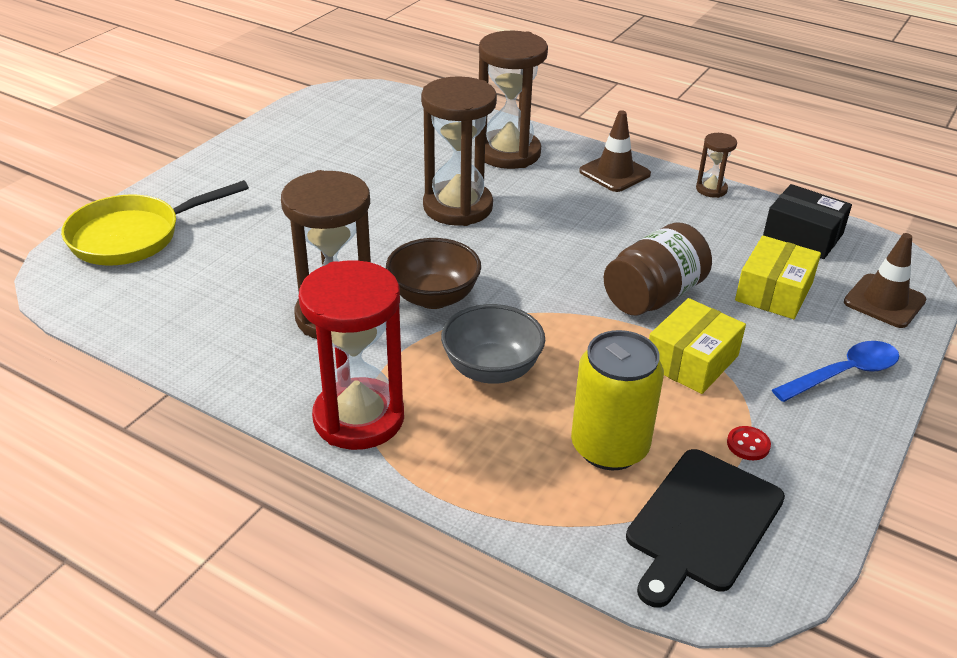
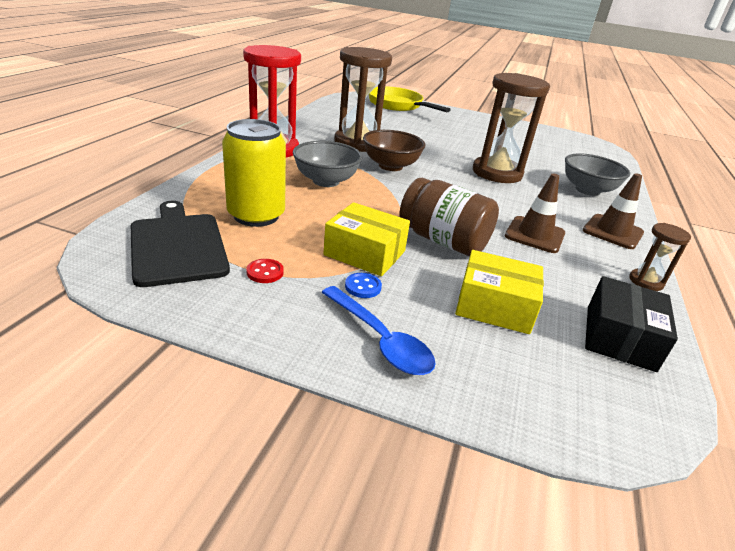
camera: 75 degrees right, 5 degrees down
(508, 153) = (587, 190): brown hourglass -> grey bowl
(702, 523) = (178, 245): black cutting board -> black cutting board turned 45 degrees clockwise
(760, 372) = (363, 287): none -> blue button
(884, 301) = (536, 392): brown traffic cone -> brown traffic cone (534, 235)

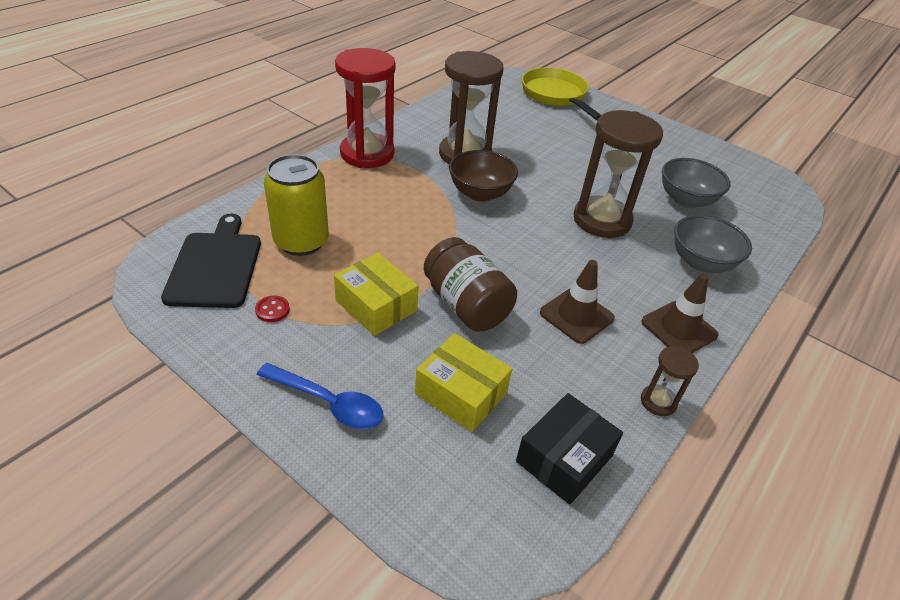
camera: 20 degrees right, 10 degrees up
(326, 181) = (395, 206): grey bowl -> grey bowl (686, 200)
(363, 287) = (349, 344): blue button -> none
(380, 339) = (328, 403): blue spoon -> blue spoon turned 45 degrees counterclockwise

